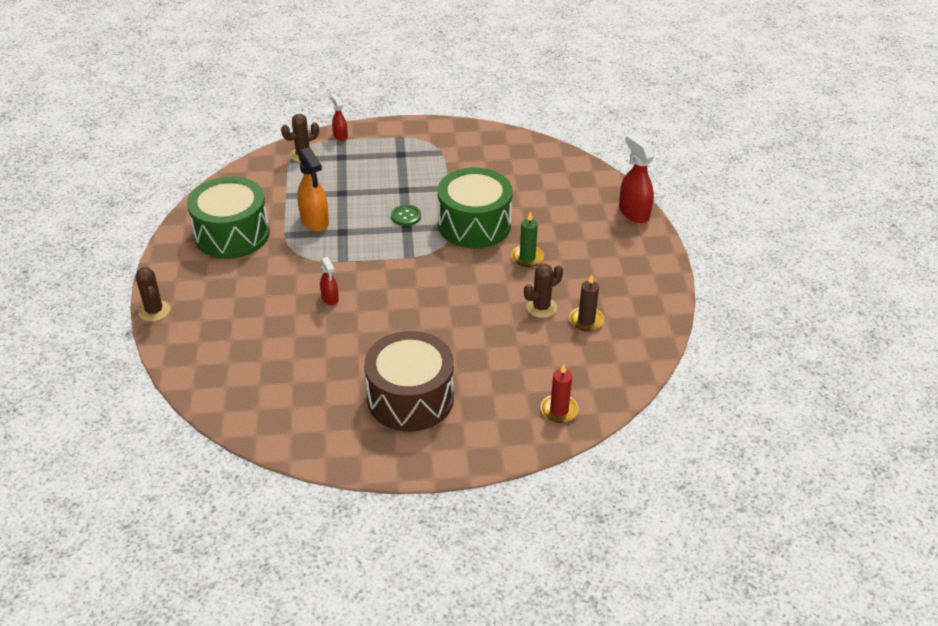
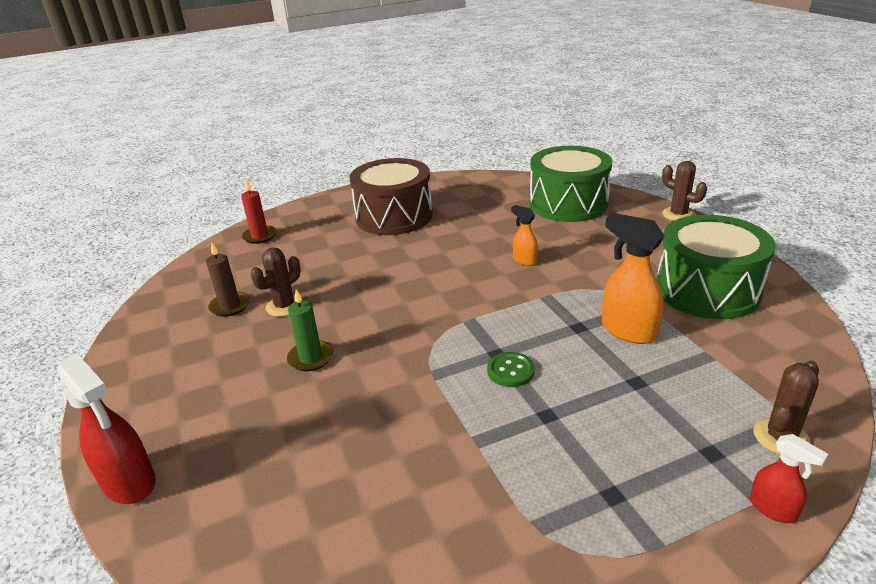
camera: 165 degrees right, 10 degrees down
(330, 298) = (524, 260): red spray bottle -> orange spray bottle
(474, 225) = (402, 385): green drum -> green drum (568, 204)

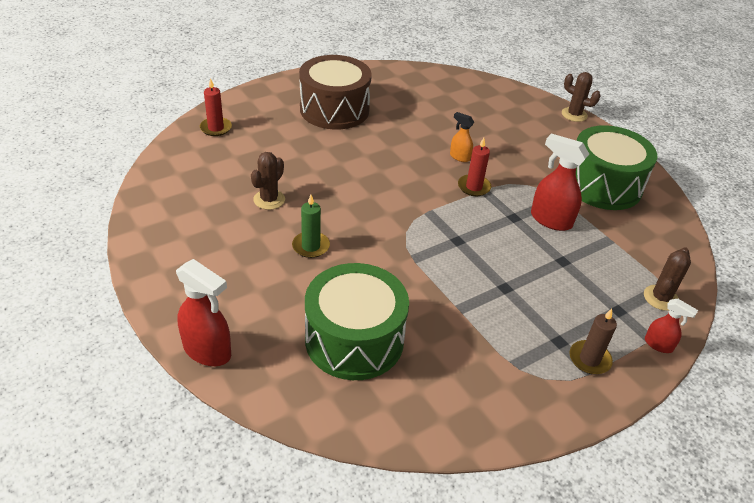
camera: 15 degrees left, 10 degrees up
(230, 306) = (220, 199): brown candle -> brown candle (589, 359)
(510, 371) = (471, 254): green button -> none
(534, 292) = (474, 187): none -> red candle
(568, 204) = (483, 101): green drum -> green drum (354, 339)
(627, 330) = (550, 220): orange spray bottle -> red spray bottle

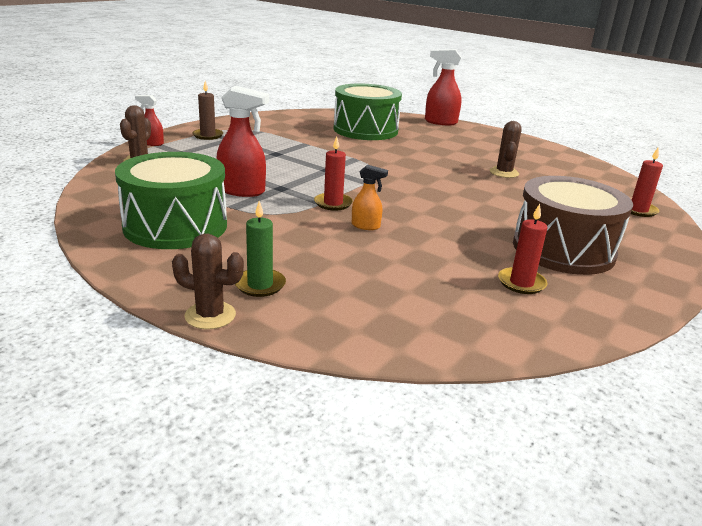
camera: 160 degrees right, 15 degrees down
(311, 246) = (437, 156): green candle -> green candle (260, 285)
(391, 96) = (521, 283): none -> red candle

